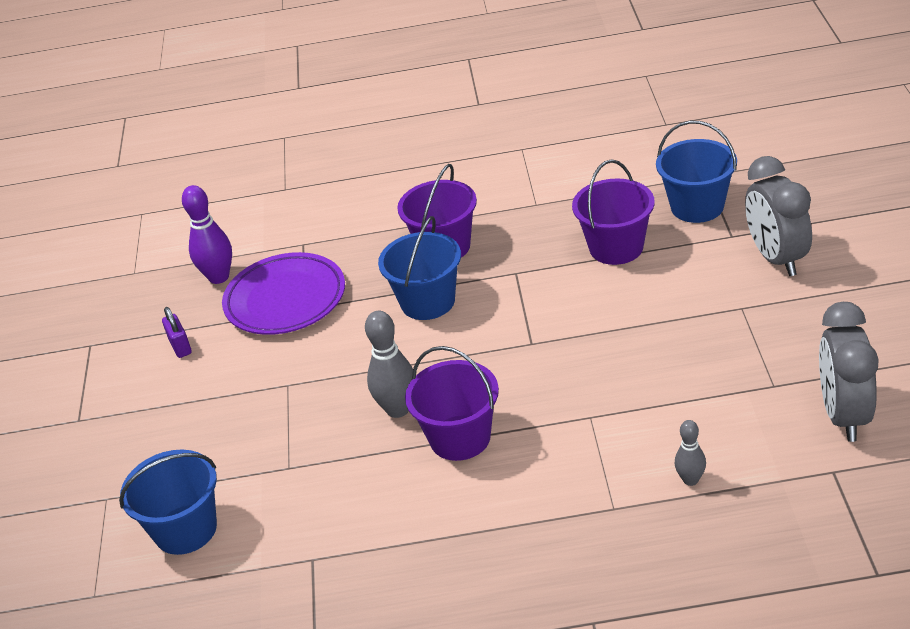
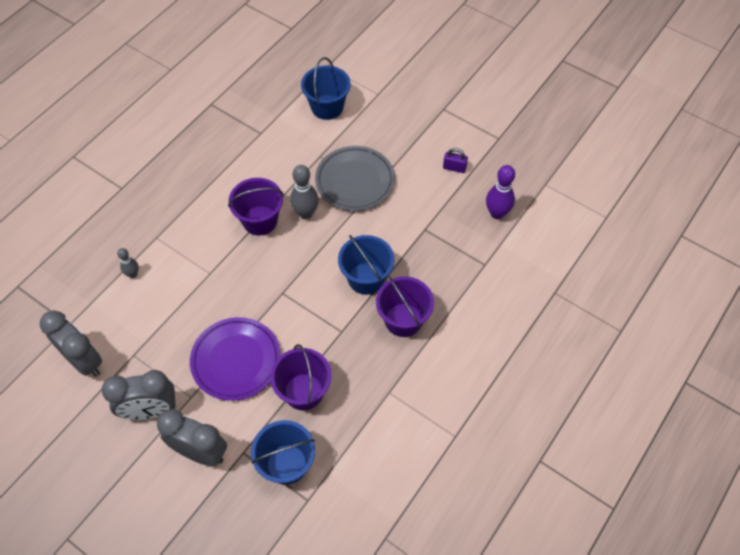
camera: 125 degrees right, 20 degrees up
(285, 300) = (442, 226): purple plate -> purple plate (236, 360)
(296, 407) = (355, 181): none -> grey plate
(800, 321) = (150, 410): none -> grey clock

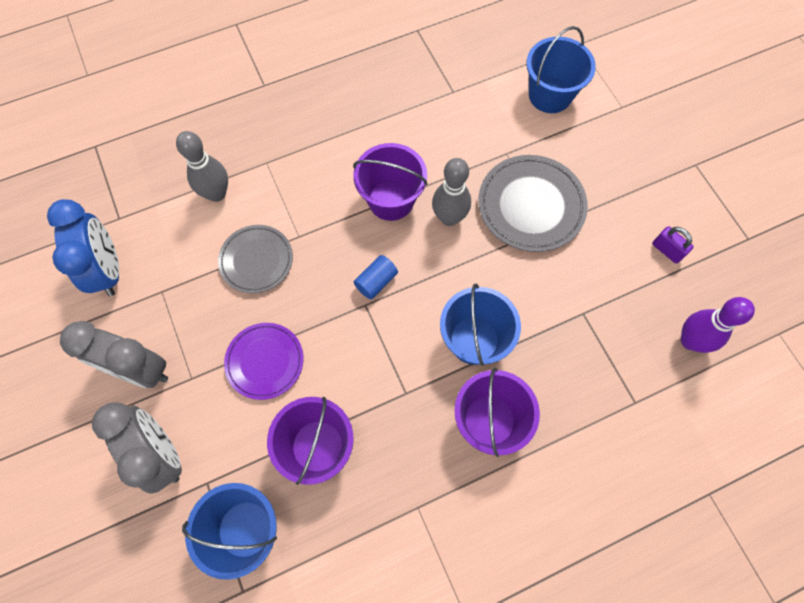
camera: 30 degrees right, 10 degrees up
(84, 361) = (108, 270): grey clock -> blue clock
(133, 274) = (217, 193): grey bowling pin -> grey bowling pin, size x1.69
(190, 302) = (256, 260): none -> grey plate
(236, 360) = (265, 362): purple plate -> purple plate, size x0.66
(281, 275) = (376, 281): none -> blue cylinder

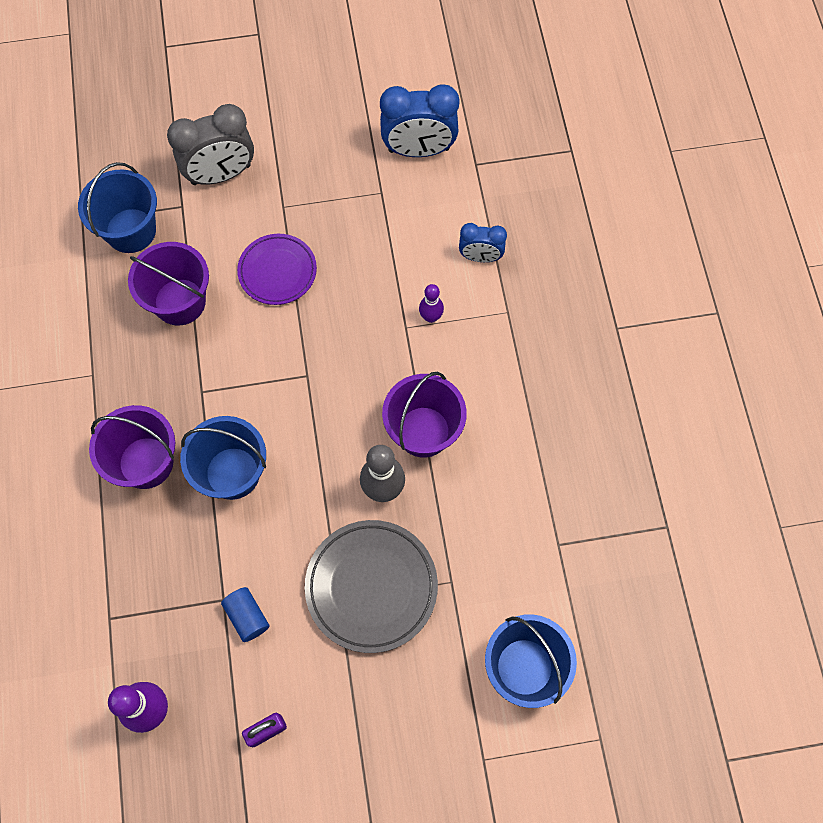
camera: 105 degrees right, 0 degrees up
(140, 370) = (306, 166): grey clock -> none
(217, 193) = (480, 257): grey bowling pin -> blue clock
(256, 260) = (389, 282): grey plate -> none
(284, 219) = (431, 317): none -> purple bowling pin
(376, 281) = (329, 392): blue cylinder -> blue cylinder (247, 616)

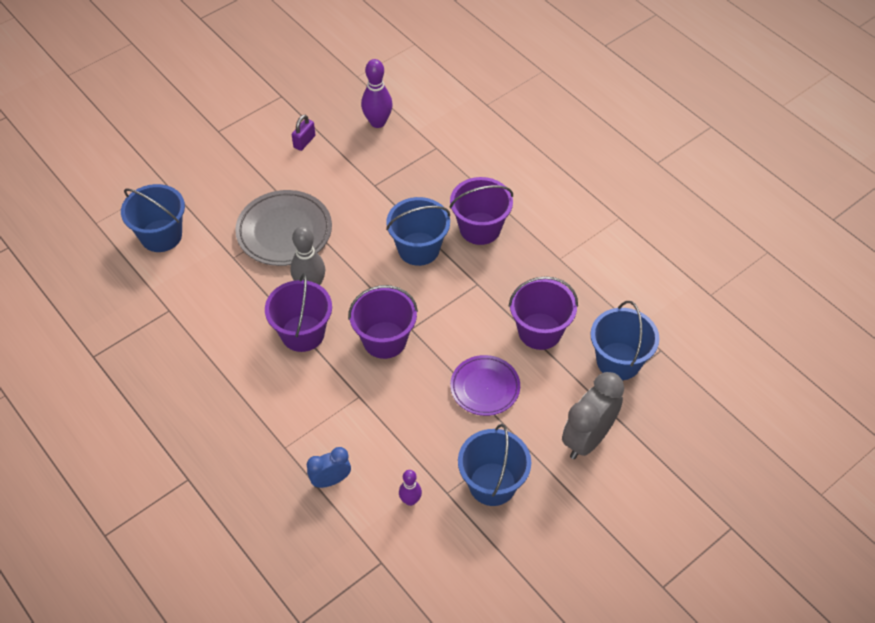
camera: 150 degrees right, 15 degrees down
(247, 616) = (353, 184): blue cylinder -> none
(336, 179) = (492, 484): none -> blue bucket
(342, 376) = (384, 340): none -> purple bucket
(419, 150) = (439, 549): blue clock -> none
(431, 317) = (344, 413): purple bowling pin -> purple bowling pin (410, 500)

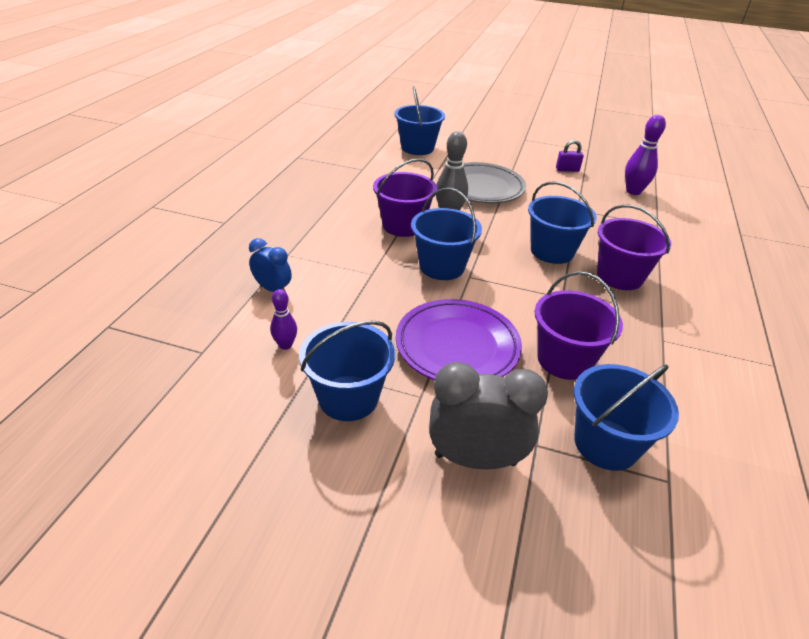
camera: 55 degrees right, 15 degrees down
(384, 340) = (442, 266): purple bucket -> blue bucket
(485, 387) = (457, 346): purple plate -> purple plate, size x1.50

